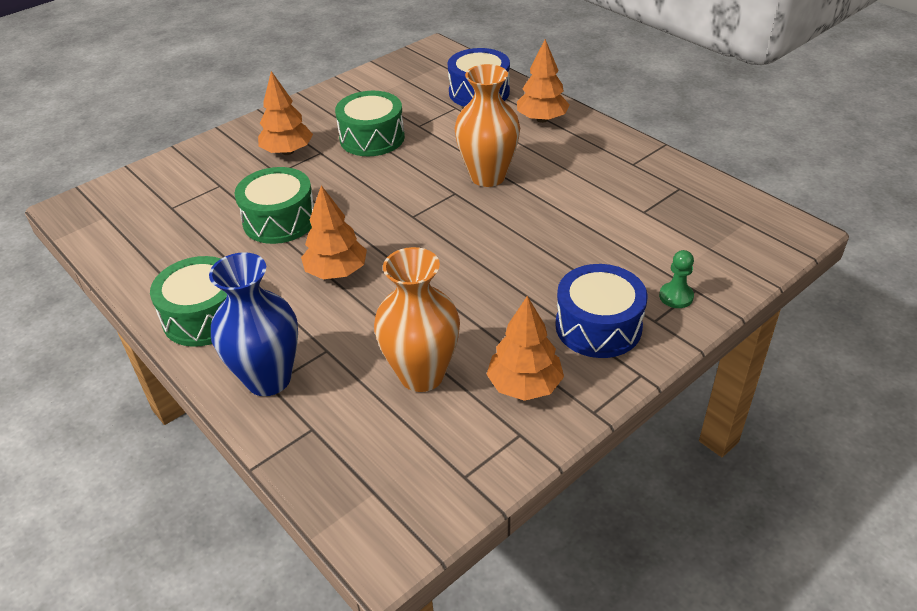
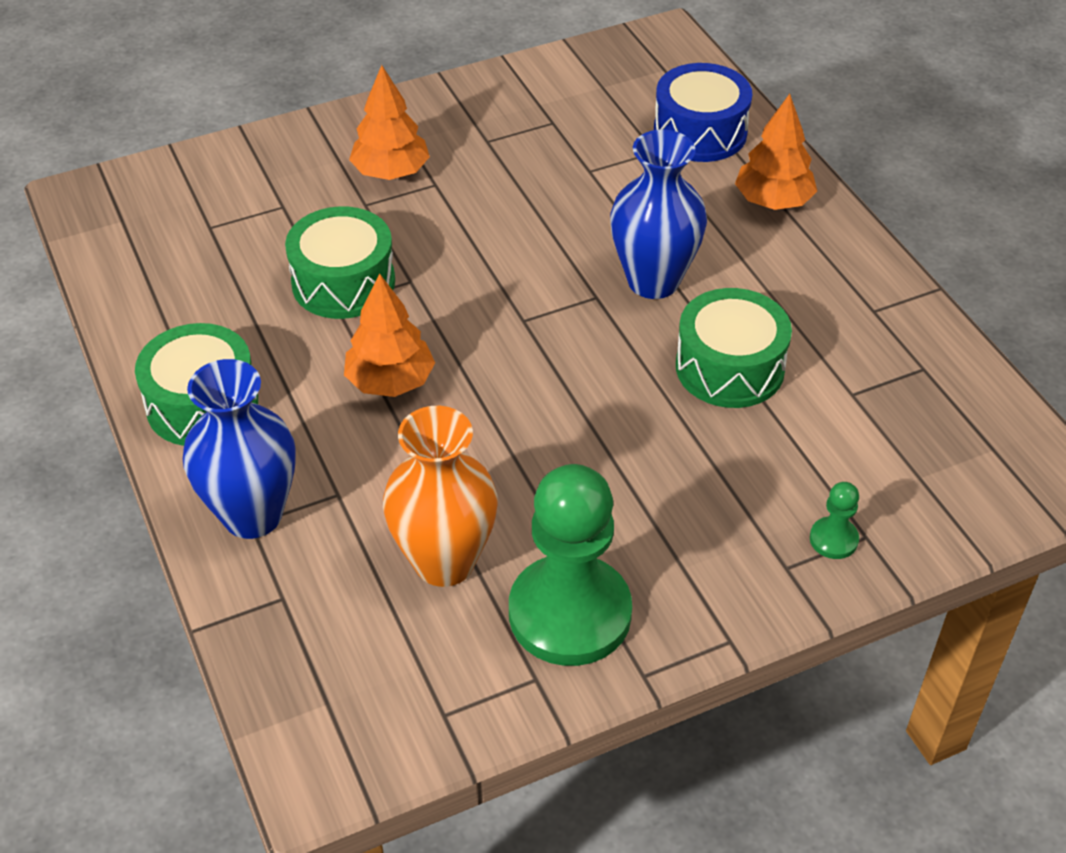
camera: 15 degrees right, 5 degrees up
(372, 138) = (515, 177): green drum -> green drum (729, 367)
(488, 176) = (653, 281): orange vase -> blue vase
(524, 385) = (570, 613): orange tree -> green pawn
(598, 326) = (705, 555): blue drum -> none

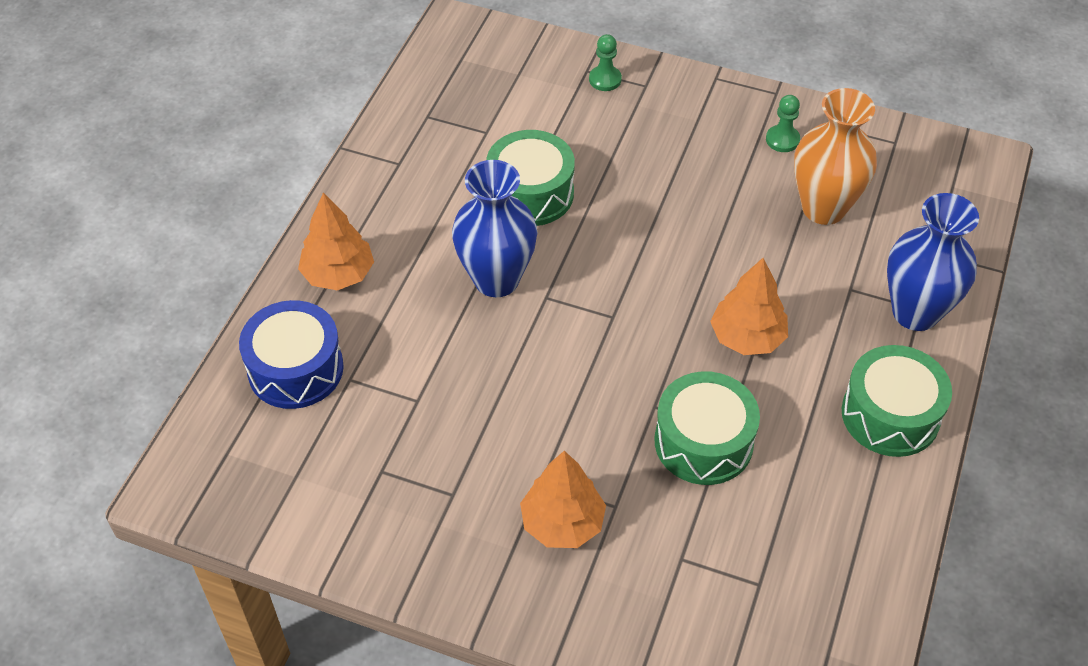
camera: 135 degrees left, 5 degrees up
(570, 613) = (782, 140): green pawn -> green pawn, size x0.41

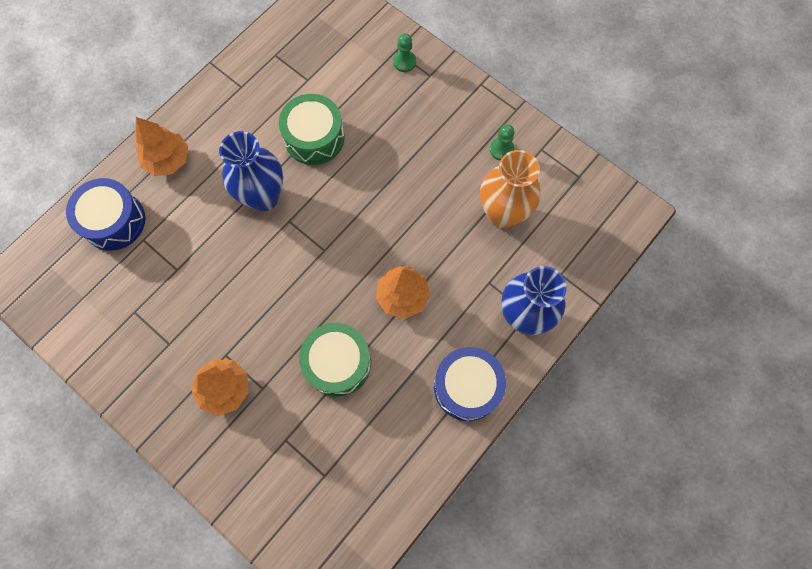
camera: 20 degrees right, 20 degrees up
(890, 415) = (467, 387): green drum -> blue drum

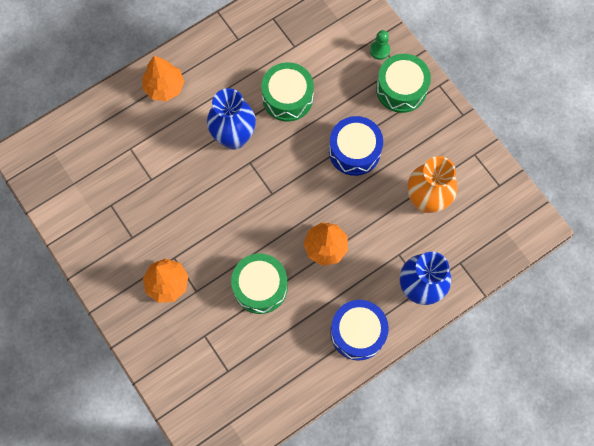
camera: 15 degrees right, 0 degrees up
(114, 221) = (110, 127): blue drum -> blue drum (354, 151)
(440, 98) = (401, 89): none -> green drum
(501, 149) = (440, 146): green pawn -> none

